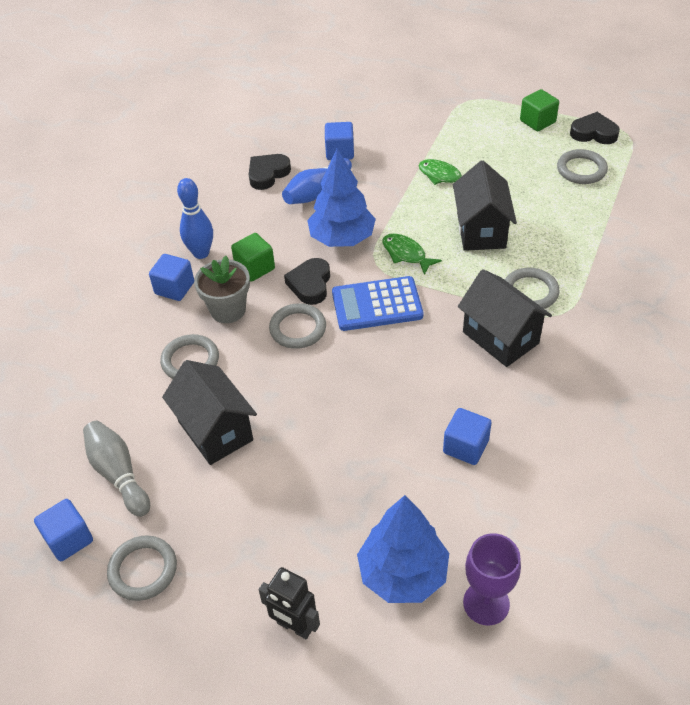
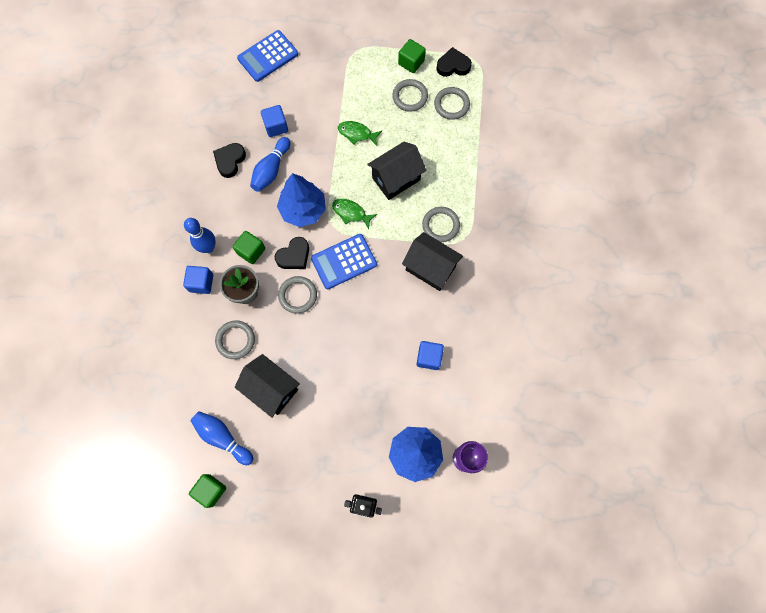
camera: 20 degrees left, 25 degrees up
(69, 539) = (211, 490): blue cube -> green cube
(118, 474) = (223, 437): grey bowling pin -> blue bowling pin
(143, 570) = (264, 496): grey ring -> grey ring (410, 97)
(310, 284) = (294, 256): black heart -> black heart turned 120 degrees counterclockwise
(356, 89) = (268, 56): none -> blue calculator
(481, 230) = (396, 179): black house -> black house turned 75 degrees clockwise

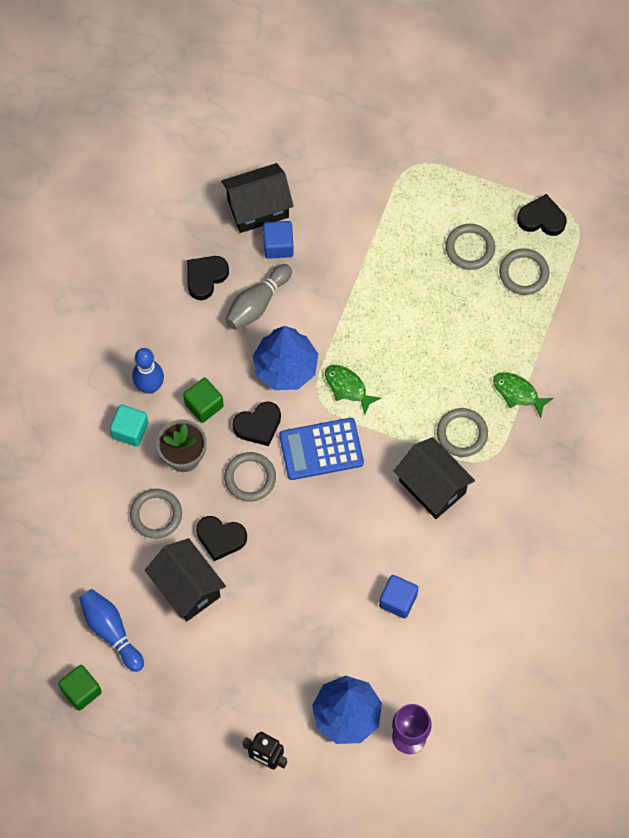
camera: 15 degrees right, 5 degrees down
(201, 283) = (130, 430): blue cube -> turquoise cube
(268, 56) = (292, 145): blue calculator -> none
(271, 170) = (257, 303): blue bowling pin -> grey bowling pin
(287, 345) = (220, 538): none -> black heart
(357, 133) = (384, 282): green fish -> green fish (518, 393)
(396, 179) = (420, 356): black house -> black house (258, 208)
(411, 62) = (485, 200): green cube -> none

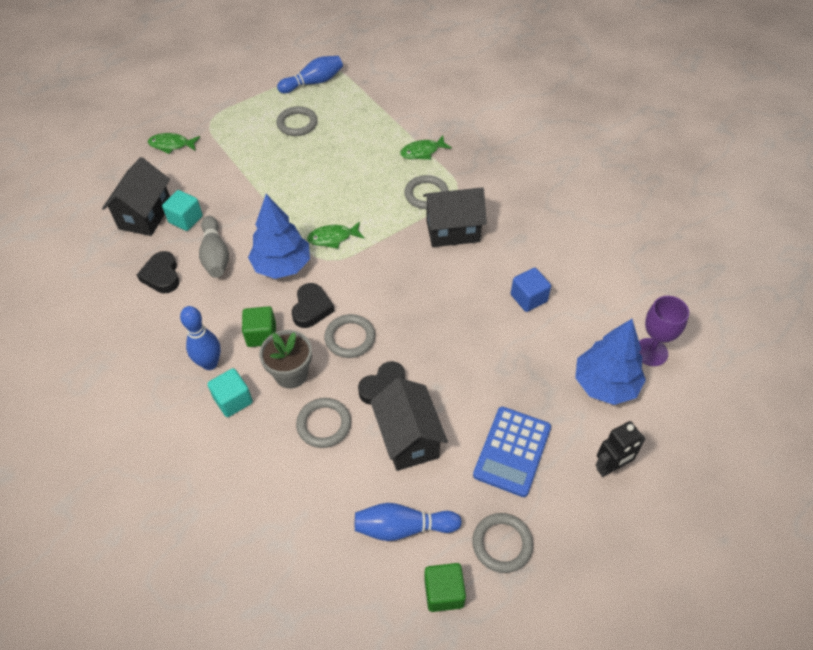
camera: 55 degrees left, 15 degrees down
(187, 587) = (408, 439): black house -> black house turned 75 degrees clockwise
(278, 245) = (185, 219): blue cube -> turquoise cube
(321, 449) = (367, 279): blue calculator -> blue calculator (512, 451)
(356, 157) = (171, 145): none -> green fish
(523, 273) = (341, 108): grey ring -> grey ring (502, 544)
(541, 219) = (313, 82): black heart -> blue bowling pin

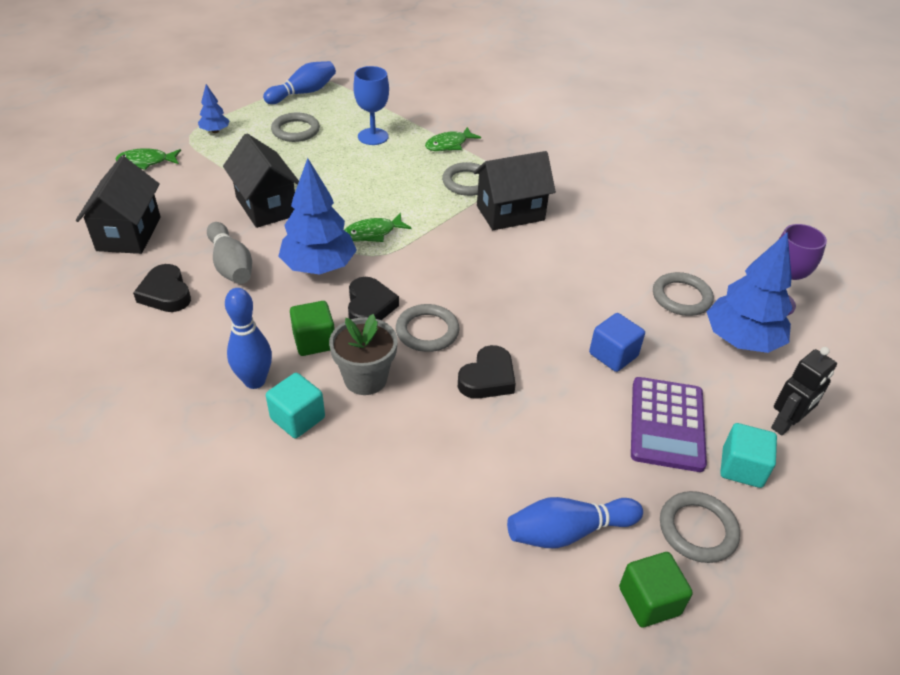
camera: 15 degrees left, 10 degrees down
(185, 219) = (183, 232): turquoise cube -> turquoise cube (742, 468)
(232, 118) = (215, 131): none -> blue tree
(324, 424) = (425, 429): grey ring -> grey ring (681, 297)
(360, 137) = (373, 136): none -> blue goblet
(408, 439) = (538, 429): black house -> black house (266, 206)
(512, 451) = (667, 424): blue calculator -> purple calculator
(528, 298) = (620, 267): blue cube -> blue cube (613, 355)

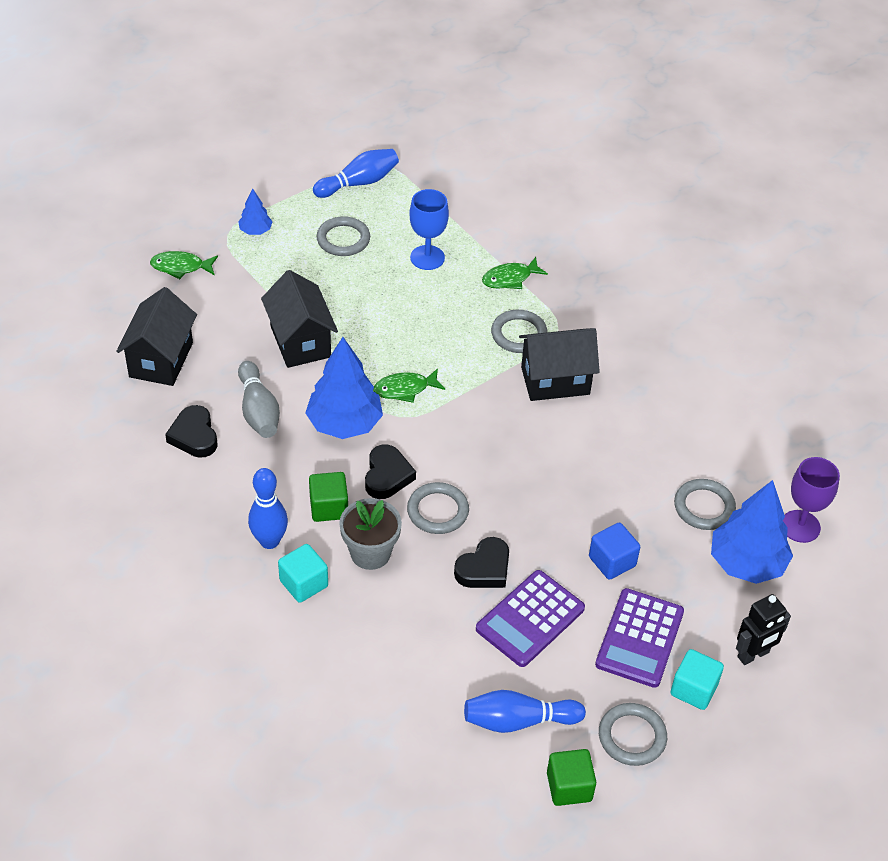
camera: 10 degrees right, 5 degrees up
(549, 421) = (530, 619): none -> purple calculator

